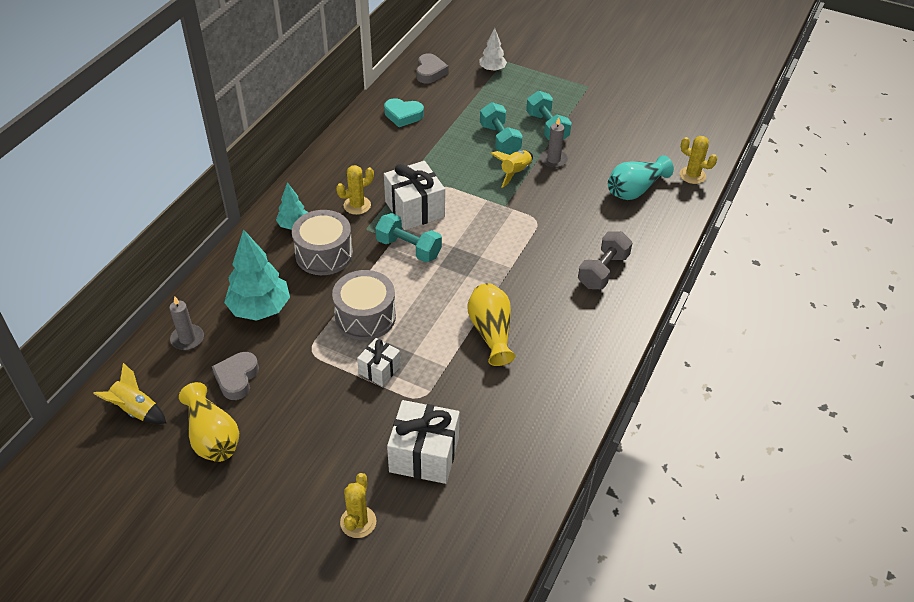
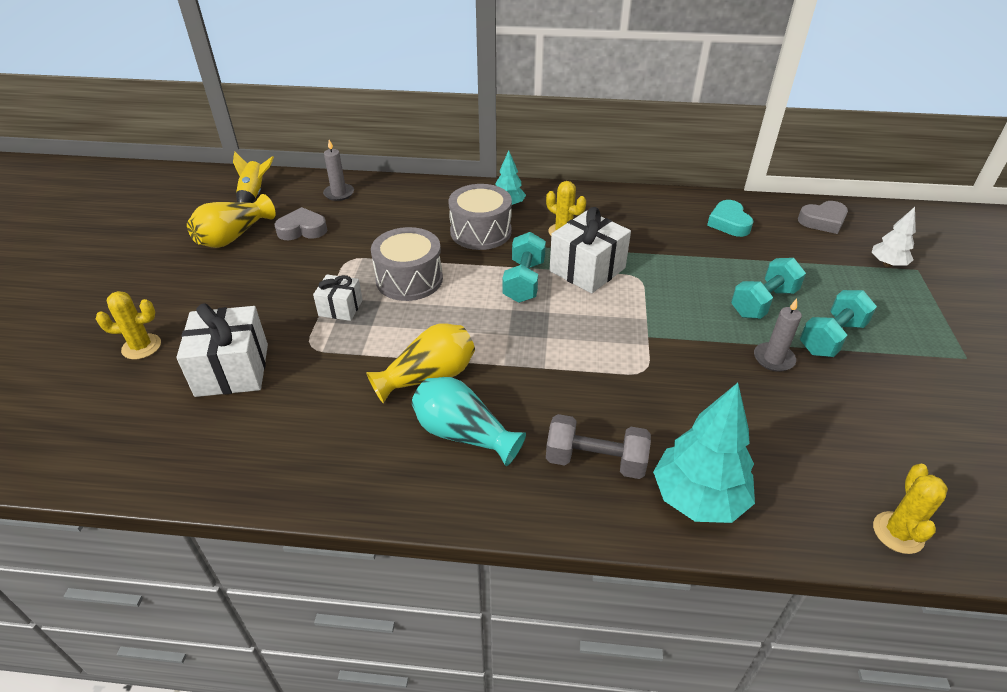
camera: 70 degrees right, 5 degrees down
(260, 309) = (390, 218): turquoise tree -> turquoise tree (698, 499)
(515, 172) = (715, 330): yellow rocket -> none
(635, 190) = (793, 461): turquoise vase -> turquoise vase (463, 434)

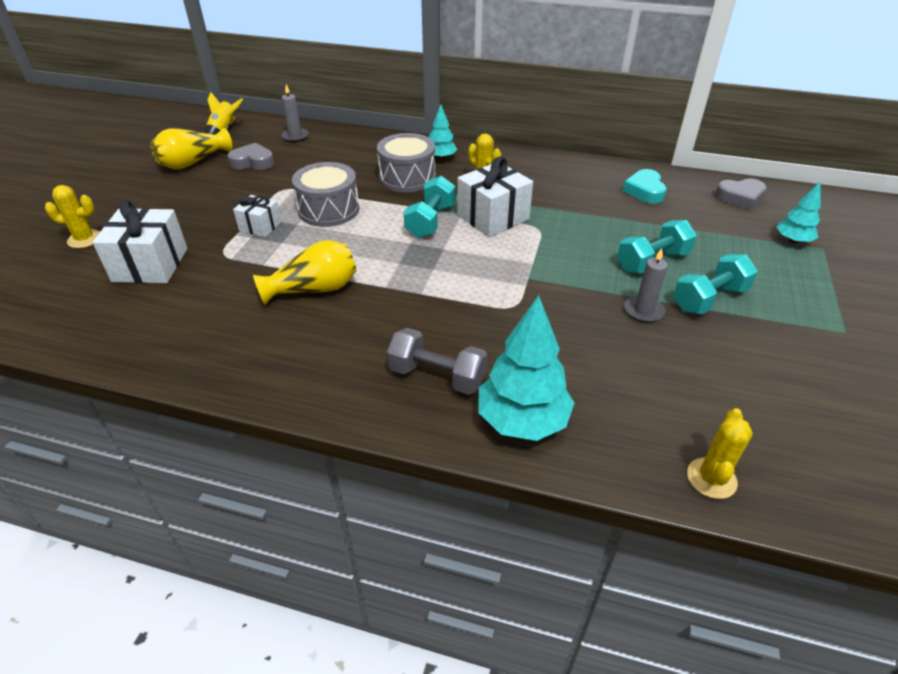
camera: 10 degrees right, 0 degrees up
(463, 434) = (326, 339): turquoise vase -> none
(887, 264) = (792, 241): white tree -> turquoise tree

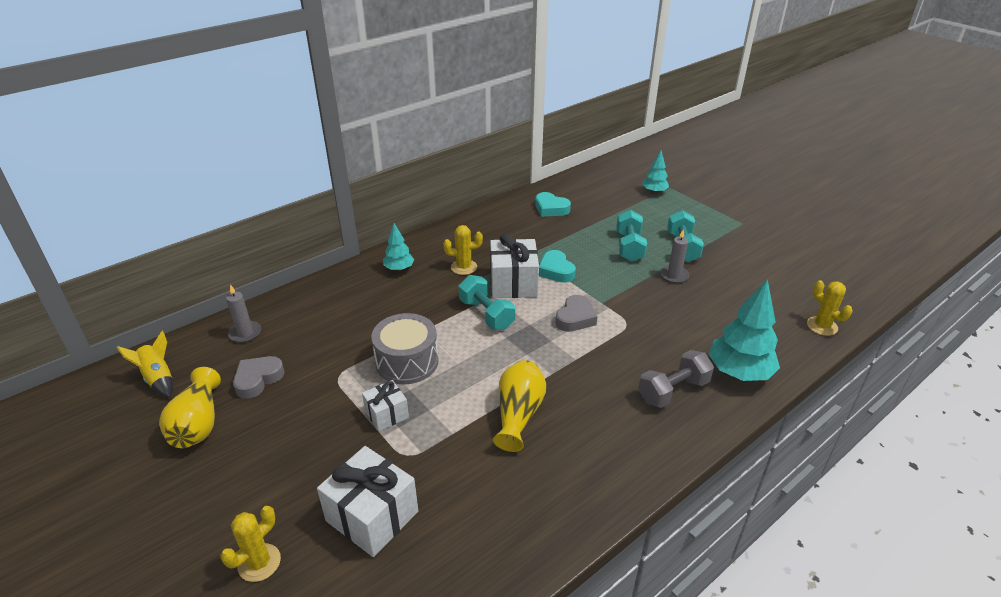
camera: 55 degrees left, 5 degrees down
(407, 177) = (408, 298): grey drum -> none
(544, 232) = (556, 270): none -> turquoise heart
(740, 197) = (595, 182): grey heart -> grey heart (575, 318)

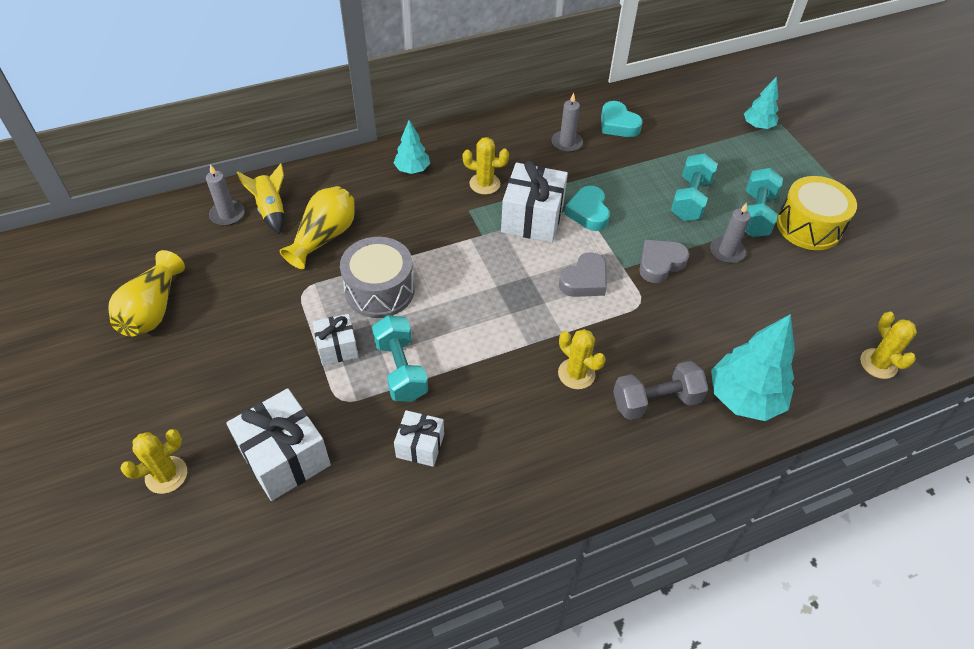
camera: 15 degrees right, 15 degrees up
(158, 378) = (130, 248): yellow rocket -> yellow rocket (271, 210)
(258, 379) = (223, 273): grey heart -> grey heart (660, 264)
(486, 314) = (486, 252): turquoise dumbbell -> turquoise dumbbell (401, 369)
(493, 474) = (420, 446): none -> white gift
(517, 228) = (566, 143): none -> grey candle
(518, 414) = (473, 384): yellow vase -> yellow vase (324, 237)
(600, 386) = (576, 374): none -> yellow cactus
(724, 247) = (808, 226): none -> yellow drum

